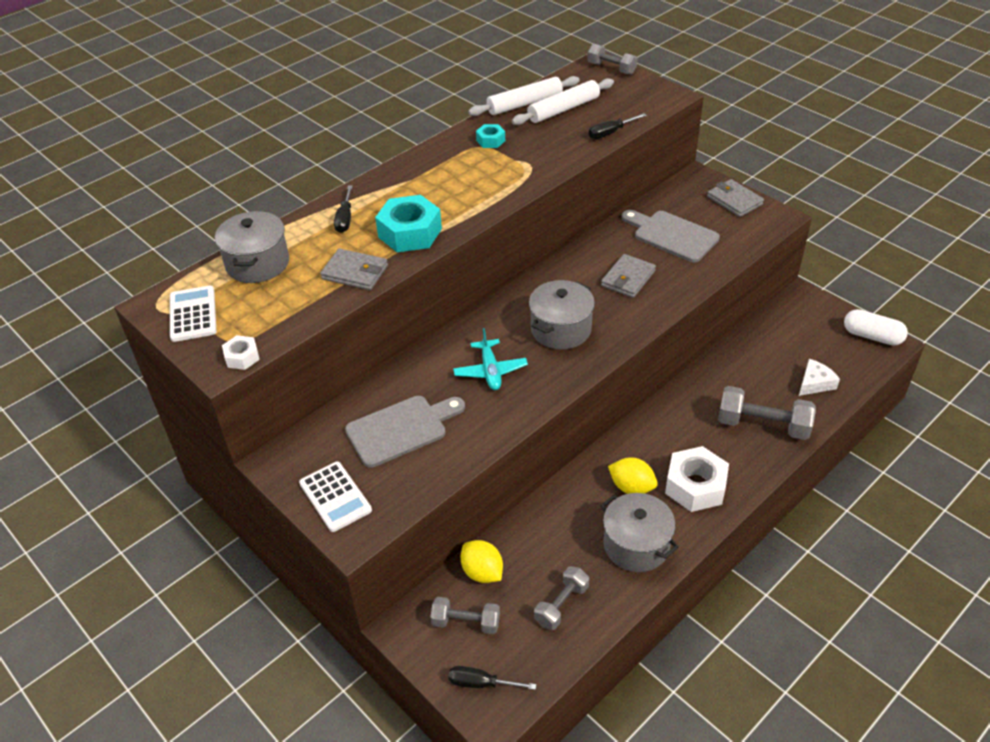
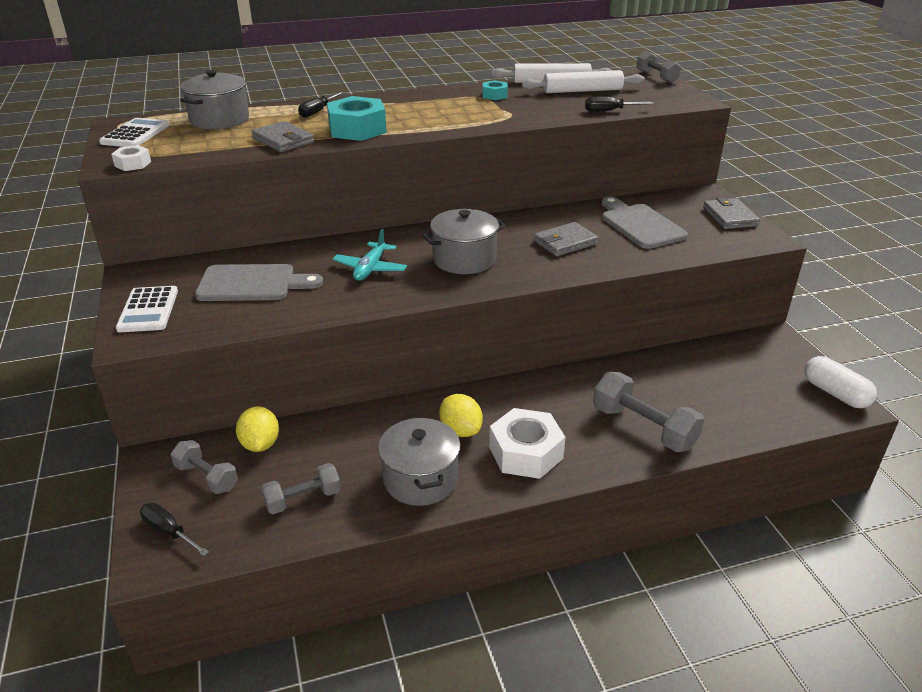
camera: 25 degrees right, 10 degrees down
(815, 383) = (733, 412): white cheese -> none

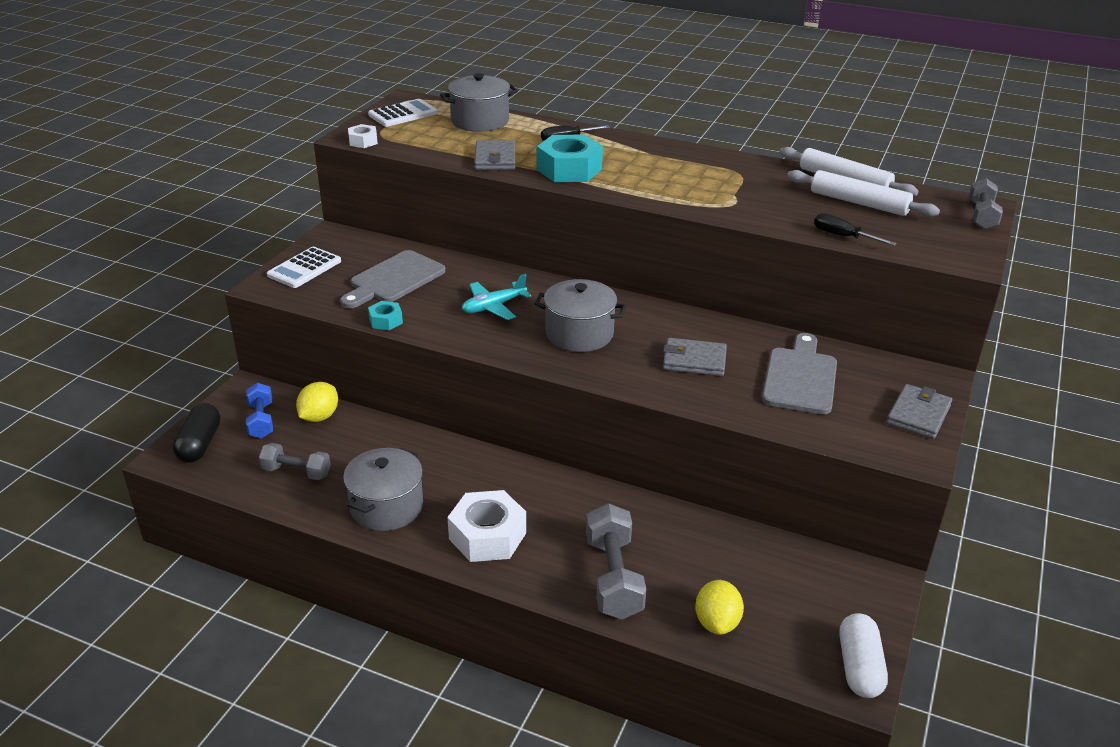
camera: 40 degrees right, 0 degrees up
(169, 532) = (200, 444): black screwdriver -> black capsule
(207, 477) = (261, 421): grey dumbbell -> blue dumbbell
(252, 284) = (394, 279): grey cutting board -> grey cutting board turned 90 degrees clockwise
(460, 430) = (464, 488): yellow lemon -> yellow lemon (717, 622)
(494, 95) = (755, 177): turquoise nut -> turquoise nut (386, 321)

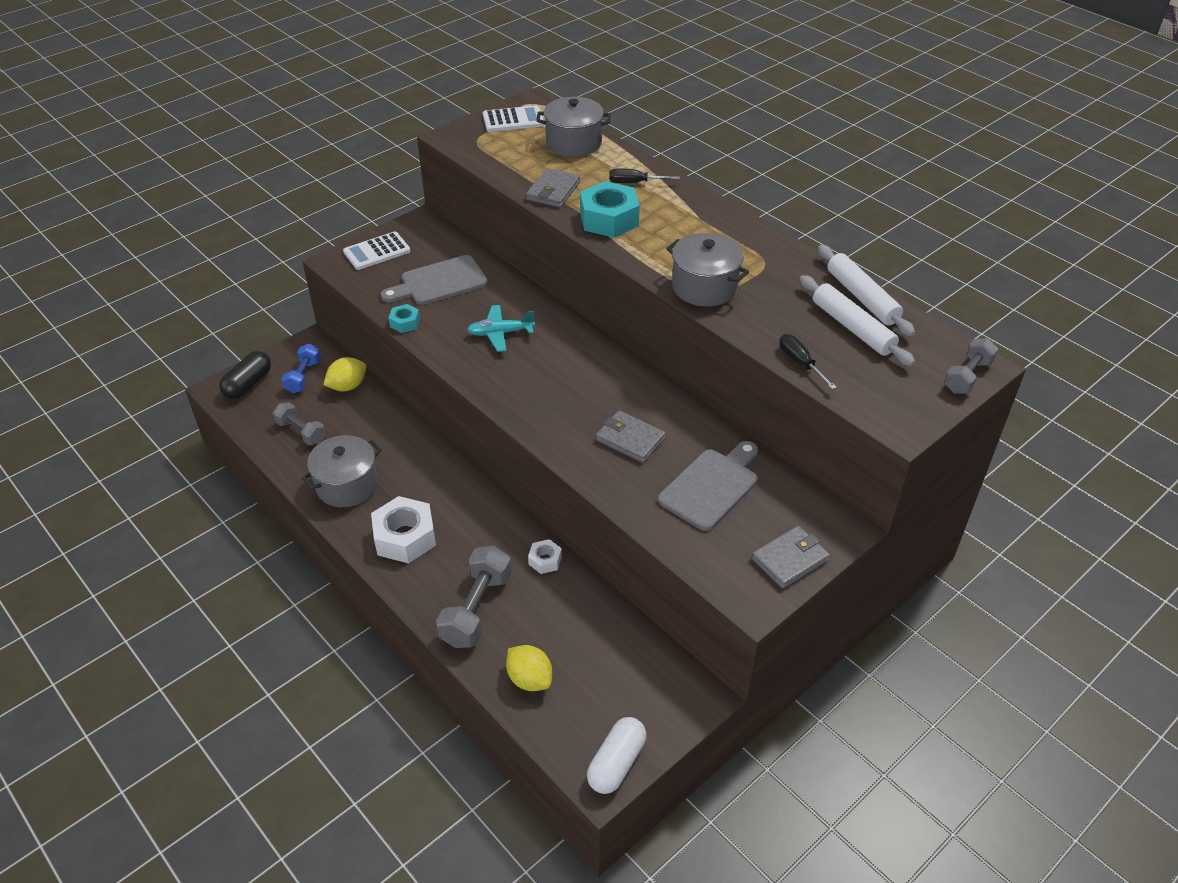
camera: 25 degrees right, 10 degrees up
(363, 141) = (456, 145): white nut -> white nut (545, 560)
(579, 334) = (552, 382): grey pot -> grey pot (704, 287)
(717, 622) = (529, 679): yellow lemon -> yellow lemon turned 75 degrees counterclockwise

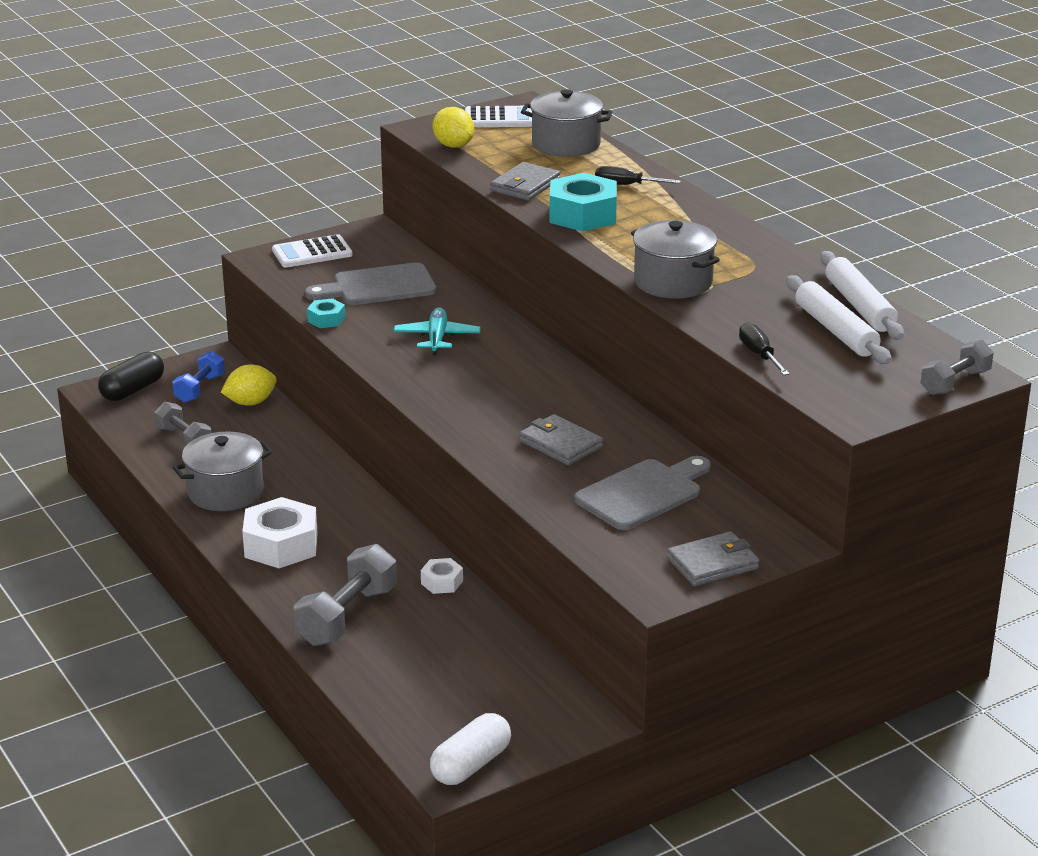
camera: 10 degrees right, 15 degrees down
(500, 333) = (437, 338): turquoise plane -> turquoise plane turned 90 degrees clockwise
(529, 679) = (391, 683): yellow lemon -> yellow lemon (453, 145)

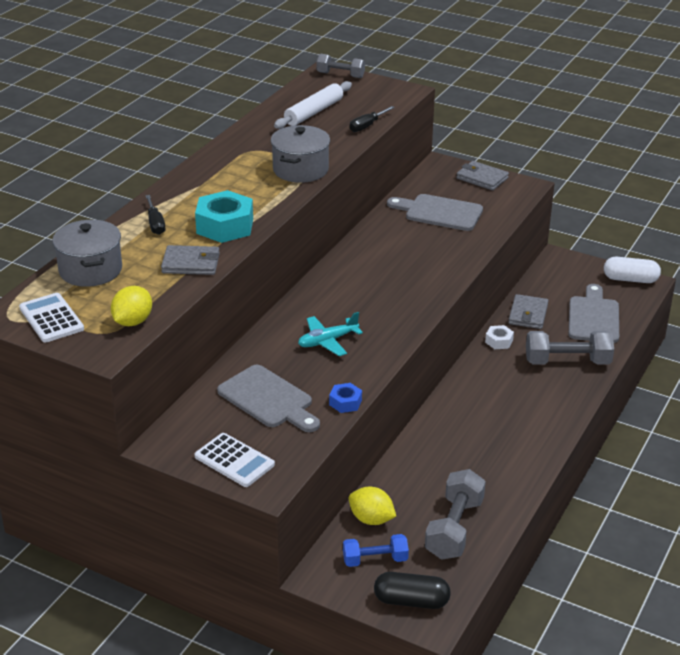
camera: 120 degrees left, 5 degrees up
(184, 439) = (454, 528): grey dumbbell -> grey dumbbell, size x1.58
(225, 492) = (499, 471): grey pot -> none
(281, 545) = (530, 418): white nut -> none
(326, 319) = (345, 402): turquoise nut -> blue nut
(414, 682) = (593, 317): none -> grey cutting board
(561, 444) = (416, 251): grey wallet -> grey wallet (528, 314)
(859, 306) = (275, 112): white rolling pin -> none

